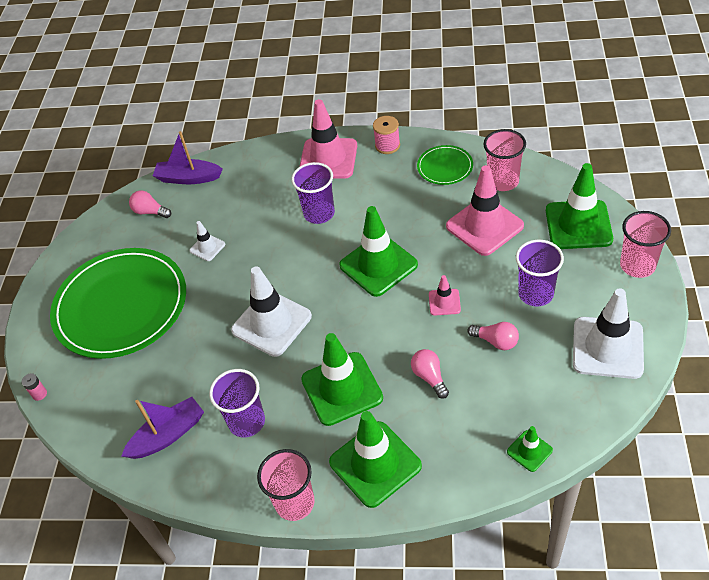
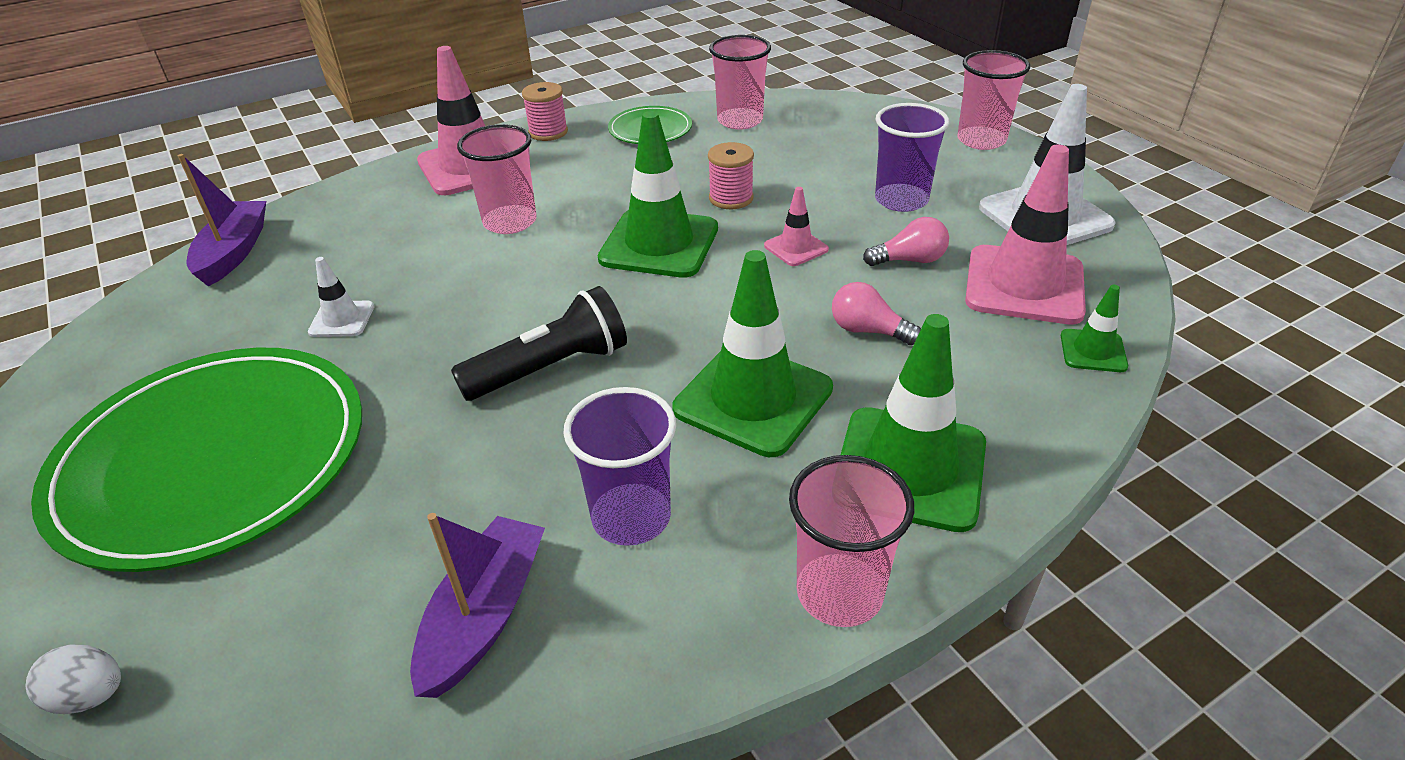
camera: 40 degrees left, 10 degrees down
(39, 394) = (91, 696): pink battery -> white egg
(150, 212) = (184, 313): pink light bulb -> none
(188, 178) = (234, 252): purple boat -> purple boat turned 120 degrees clockwise
(271, 323) = (550, 368): white traffic cone -> black flashlight
(319, 213) = (510, 222): purple cup -> pink cup
(442, 247) = (731, 198): none -> pink spool
(484, 226) = (763, 163): pink traffic cone -> pink traffic cone (1024, 285)
(578, 225) = (874, 129): green traffic cone -> none

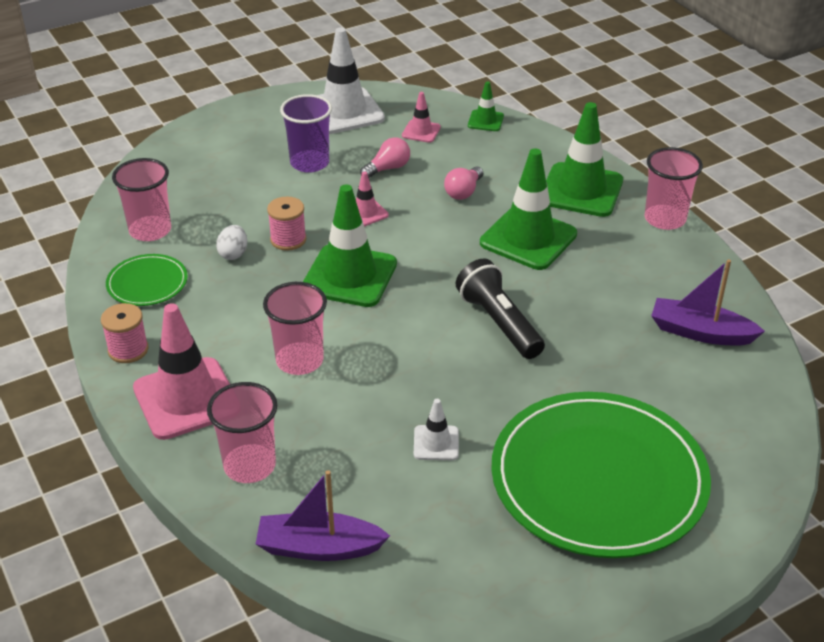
camera: 90 degrees left, 0 degrees up
(91, 696) = (782, 477): white egg -> white egg (233, 254)
(631, 517) = (626, 284): purple cup -> none
(910, 260) = (388, 168): pink light bulb -> pink light bulb turned 60 degrees clockwise
(981, 140) = (229, 119): pink cup -> pink cup (250, 465)
(1024, 285) = (421, 131): pink traffic cone -> pink traffic cone, size x0.48

